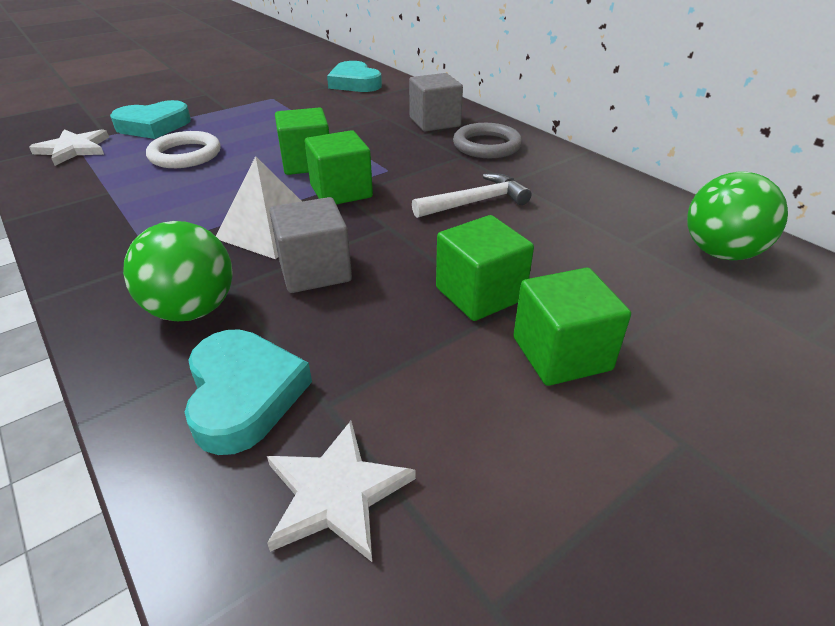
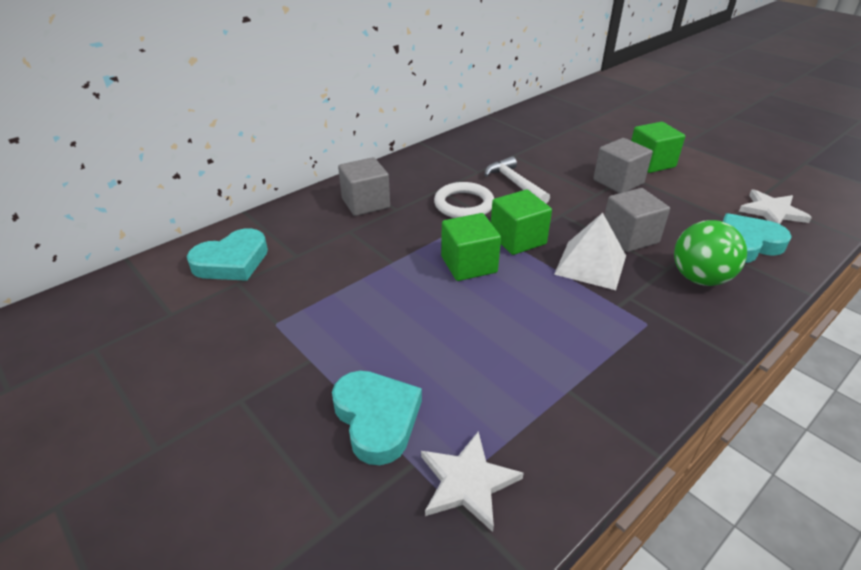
camera: 95 degrees left, 0 degrees up
(185, 155) = (465, 355): white ring -> white ring (464, 204)
(480, 294) = (618, 182): green cube -> grey cube
(487, 145) = (417, 179): grey ring -> none
(720, 253) = (543, 120): green ball -> none

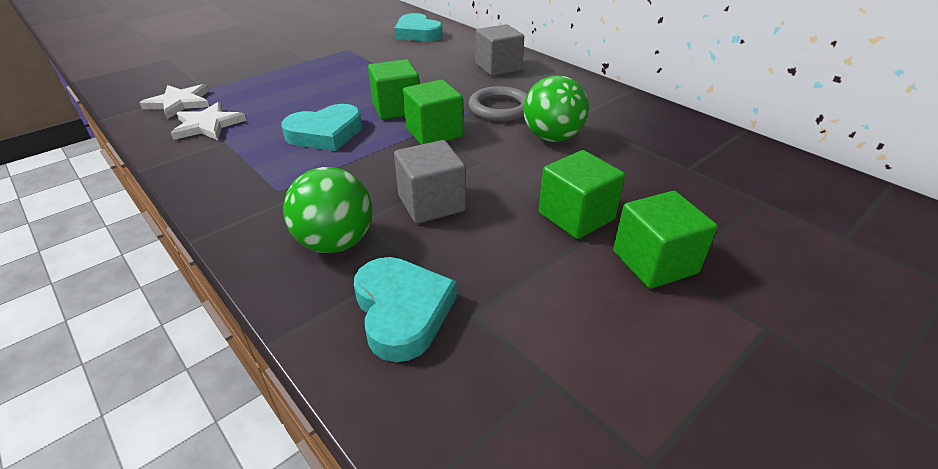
camera: 90 degrees right, 0 degrees up
(377, 418) = (247, 79): turquoise heart -> turquoise heart (325, 134)
(464, 204) = (500, 108): white ring -> grey ring
(514, 183) = (552, 138): white hammer -> green ball
(590, 264) = (382, 169): white pyramid -> none
(618, 182) = (576, 216): grey cube -> green cube
(772, 211) = (503, 385): white star -> white star (208, 125)

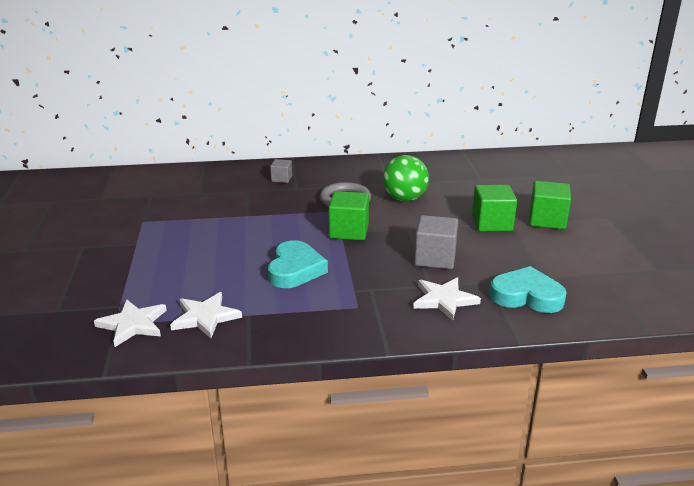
camera: 55 degrees left, 10 degrees down
(335, 242) = (444, 300): green ball -> white star
(396, 108) = (293, 233): green cube -> none
(417, 33) = (162, 184): turquoise heart -> none
(498, 67) = (281, 179): grey cube -> grey cube, size x0.56

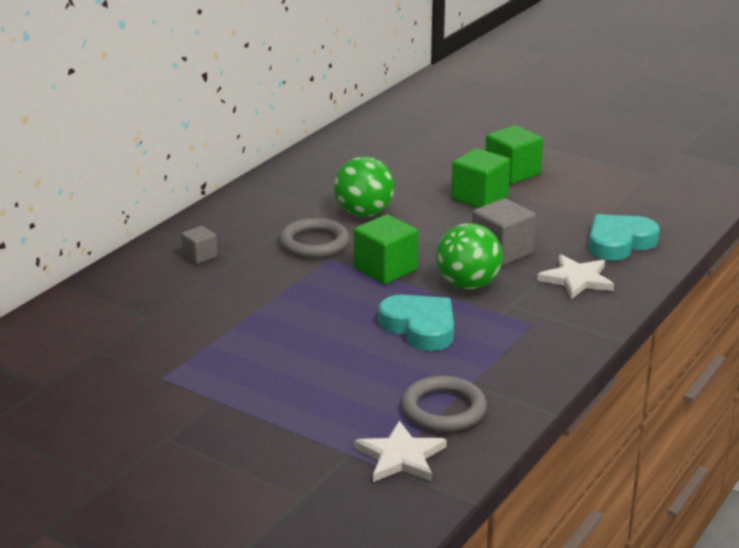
camera: 50 degrees left, 0 degrees up
(205, 317) = (443, 409): white star -> grey ring
(372, 264) = (468, 285): none -> green ball

